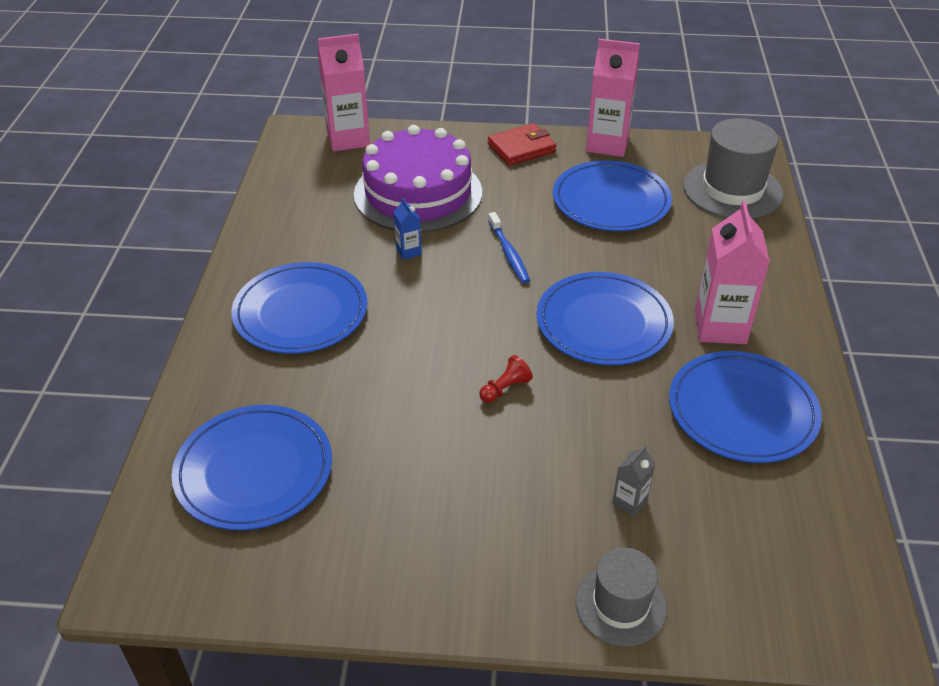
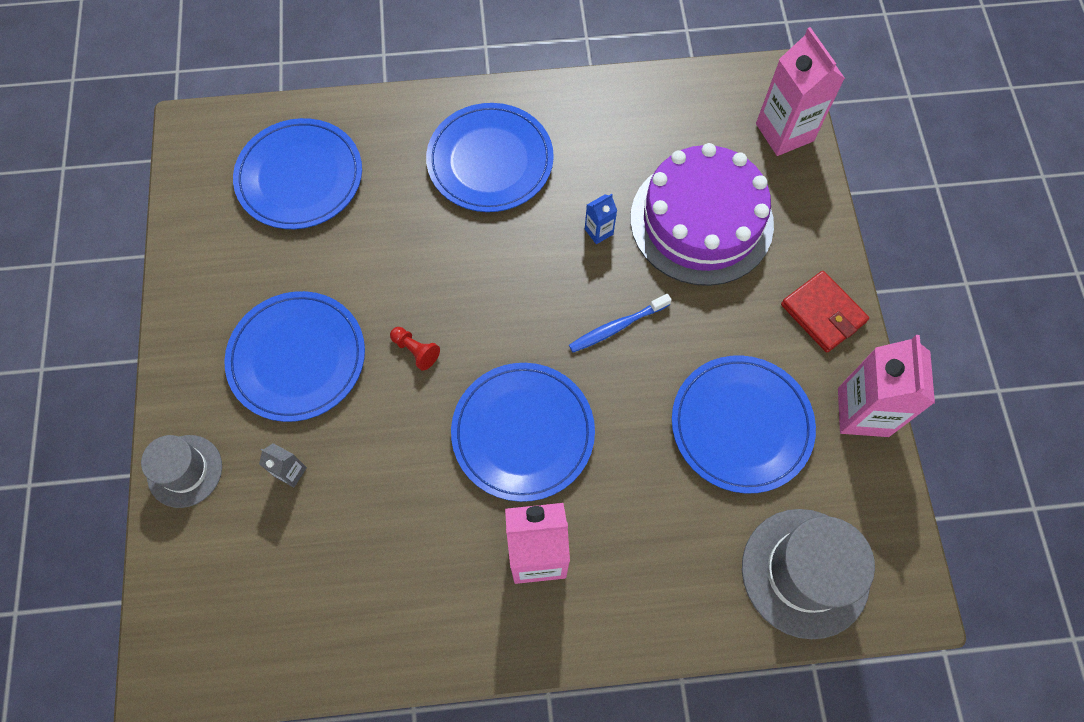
camera: 80 degrees right, 25 degrees up
(742, 411) = (415, 576): blue plate -> blue plate (297, 358)

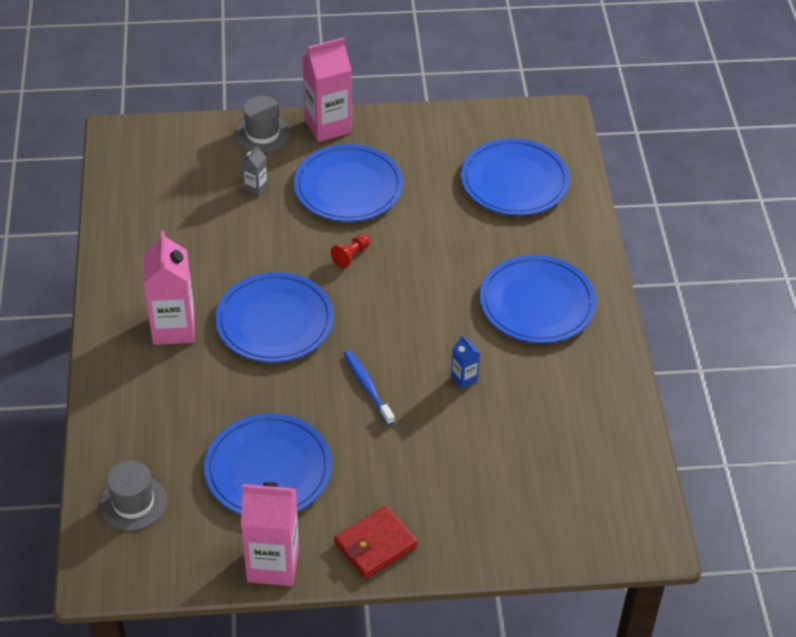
camera: 90 degrees right, 20 degrees down
(701, 221) = (476, 456): purple cake -> none
(784, 132) = (584, 535): pink carton -> pink carton (328, 126)
(805, 572) = (133, 502): grey hat -> grey hat, size x0.61

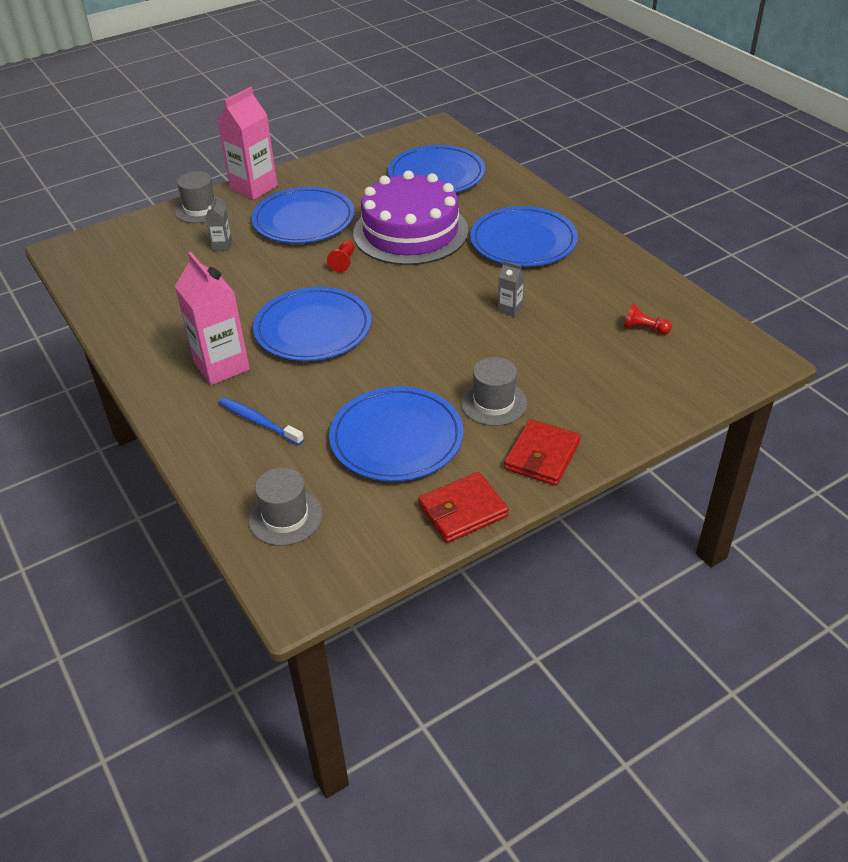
camera: 25 degrees left, 5 degrees down
(273, 565) = (463, 511): pink carton -> red wallet
(367, 387) = (434, 344): blue toothbrush -> blue toothbrush (259, 421)
(374, 473) = (493, 403): none -> grey hat
(438, 245) = (410, 232): none -> purple cake
(464, 378) = (510, 309): blue carton -> grey carton
(571, 457) = (644, 329): none -> red pawn

